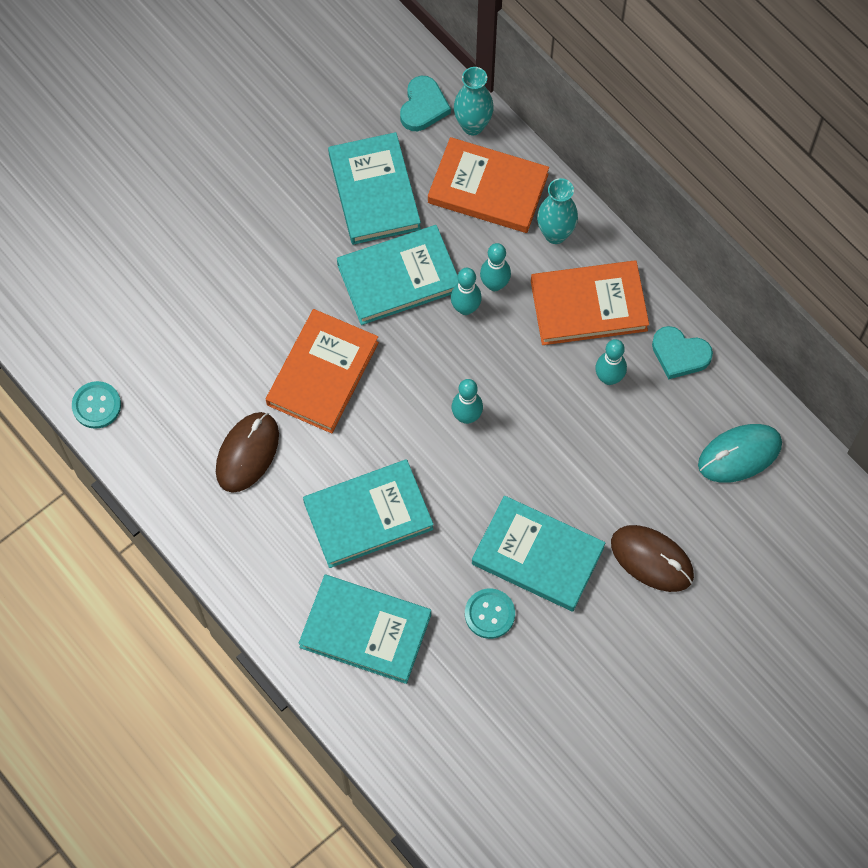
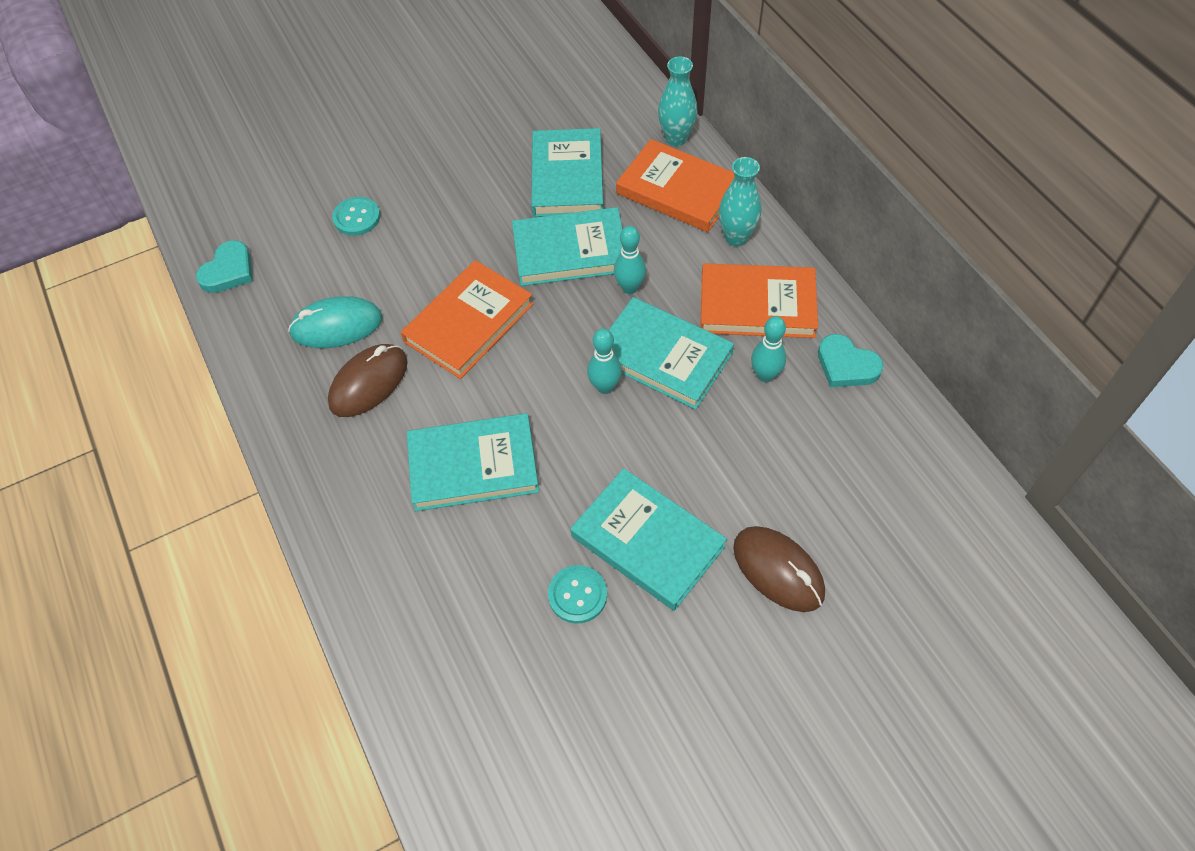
camera: 15 degrees right, 10 degrees down
(96, 405) = (238, 315): turquoise button -> turquoise button (357, 217)
(365, 630) = (433, 586): turquoise book -> turquoise book (663, 356)
(423, 106) = (633, 118): turquoise heart -> turquoise heart (228, 271)
(494, 284) = (664, 271): turquoise bowling pin -> none
(739, 454) = (898, 476): turquoise mouse -> turquoise mouse (336, 326)

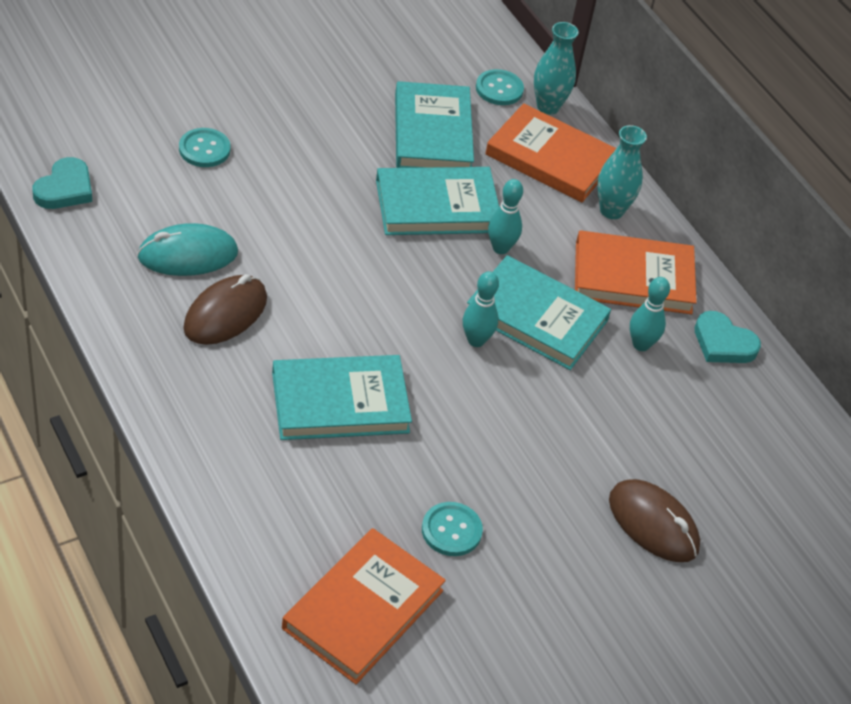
camera: 10 degrees left, 10 degrees down
(469, 323) = (331, 265): orange book -> orange book (363, 609)
(630, 126) = (499, 89): none -> turquoise button
(647, 541) = (522, 487): turquoise book -> none

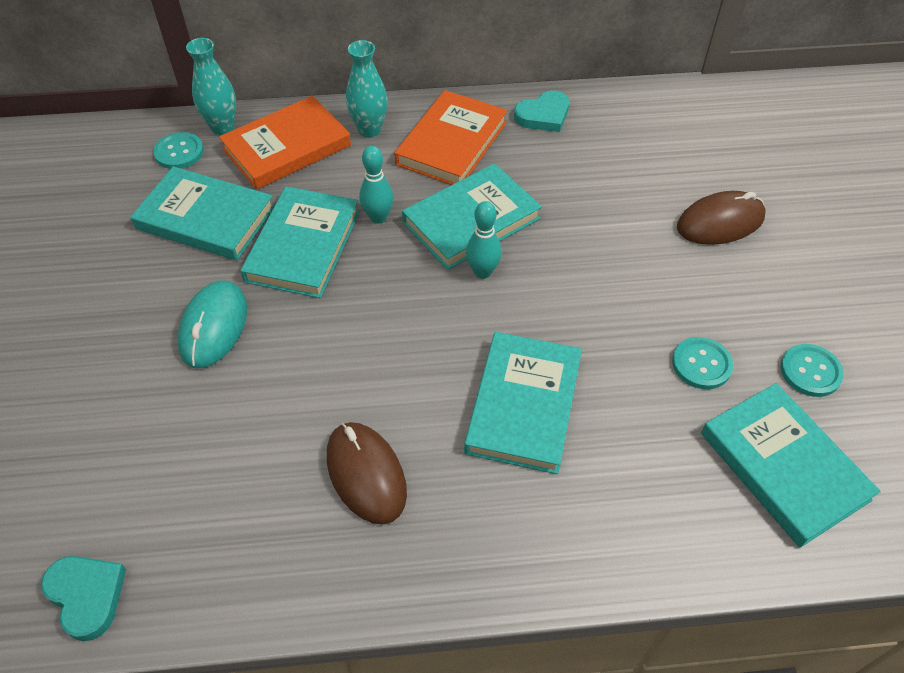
camera: 60 degrees left, 5 degrees up
(188, 255) = (263, 487): turquoise mouse -> turquoise mouse (214, 327)
(204, 149) = (111, 422): turquoise button -> turquoise button (810, 371)
(363, 609) = (783, 466): orange book -> turquoise book
(641, 344) = (527, 164): turquoise bowling pin -> none

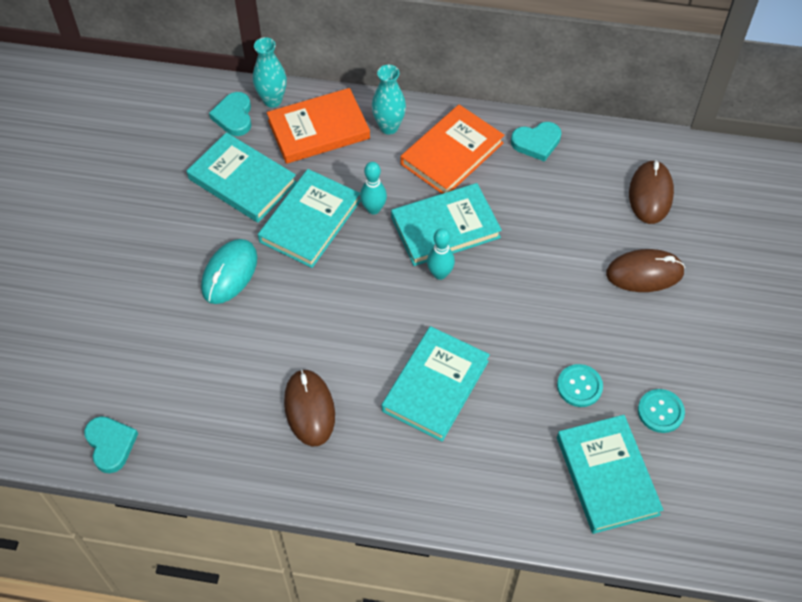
camera: 15 degrees right, 5 degrees up
(179, 152) = (234, 116): turquoise button -> turquoise heart
(689, 142) = (650, 194): none -> brown mouse

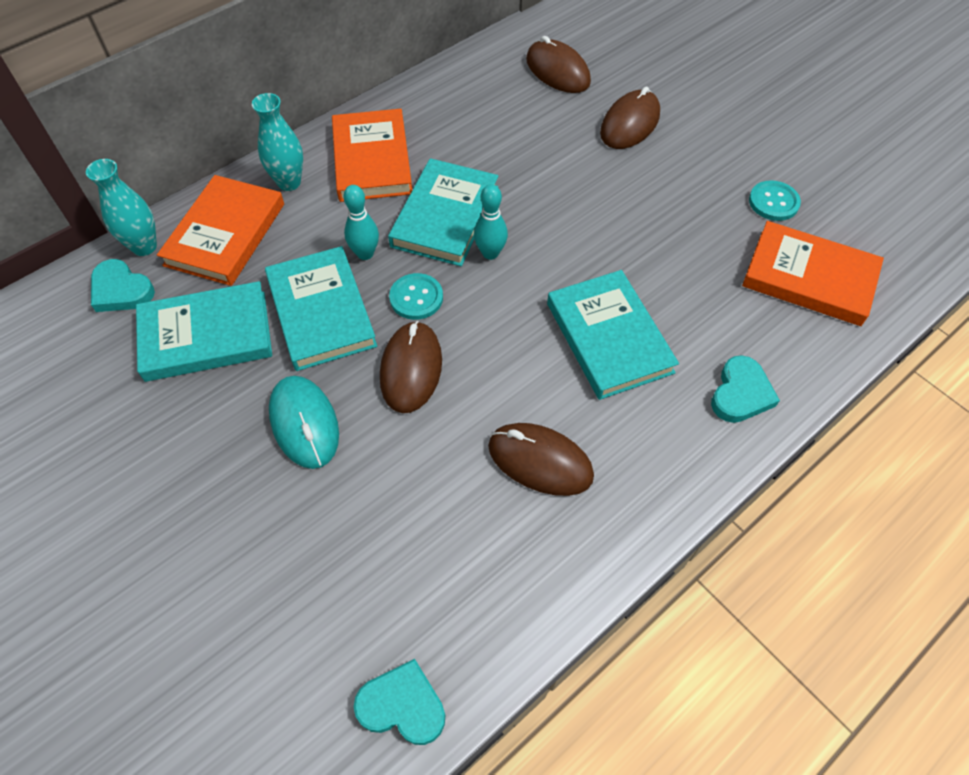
camera: 50 degrees left, 0 degrees up
(312, 297) = (411, 369): none -> brown mouse
(536, 142) = (428, 101): turquoise heart -> turquoise heart (740, 393)
(579, 386) = (702, 236): turquoise button -> turquoise button (416, 298)
(607, 476) = (809, 278): turquoise book -> orange book

